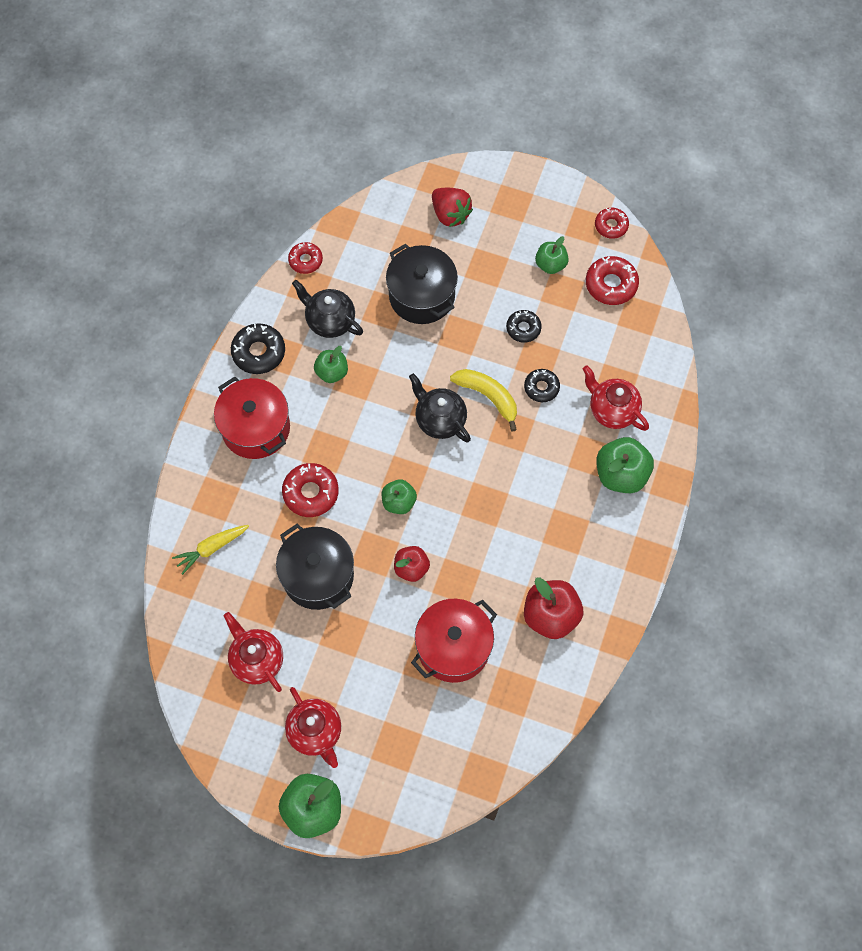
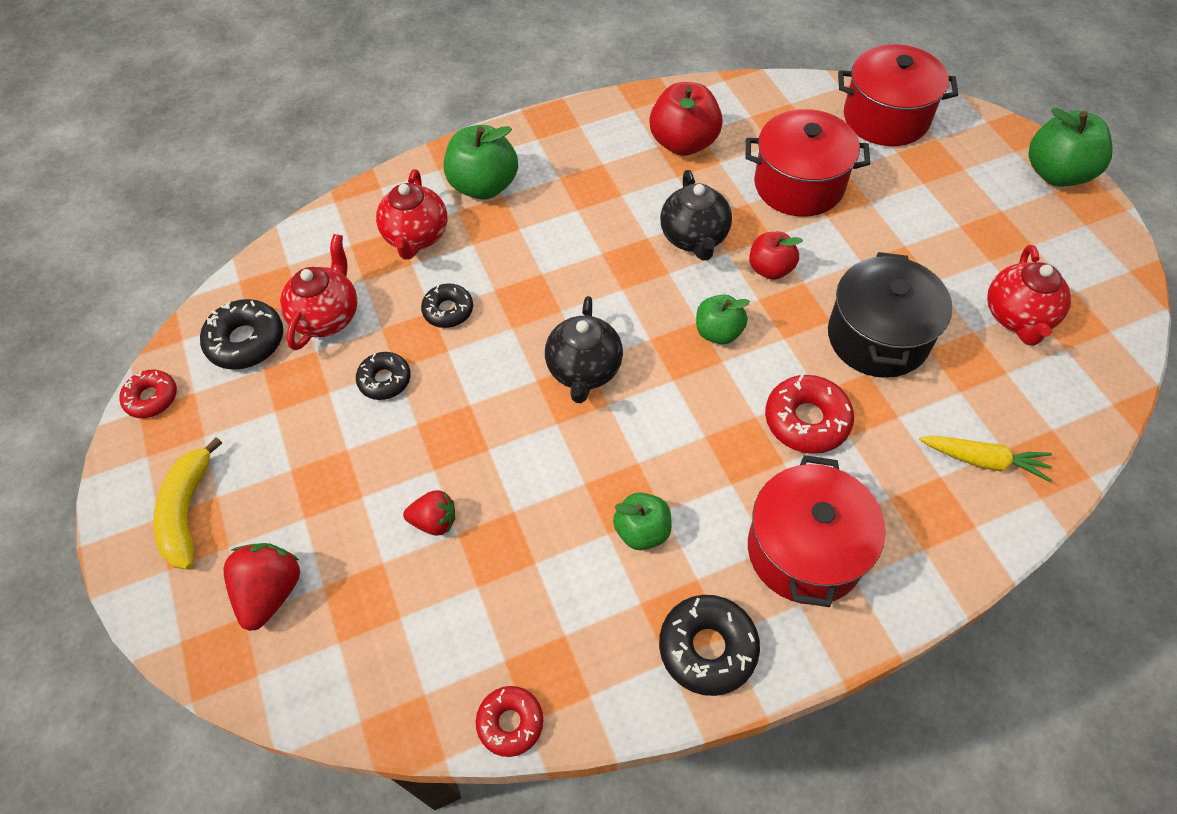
camera: 130 degrees left, 10 degrees down
(315, 732) = (1003, 220): red teapot -> red teapot (327, 316)
(330, 321) = (574, 600): black teapot -> black teapot (694, 238)
(421, 296) = (434, 521): black pot -> red strawberry
(454, 761) = (886, 118): none -> red pot
(488, 396) = (508, 348): yellow banana -> yellow banana (187, 511)
(550, 264) = (264, 418): green apple -> none
(611, 284) = (246, 341): red donut -> black donut

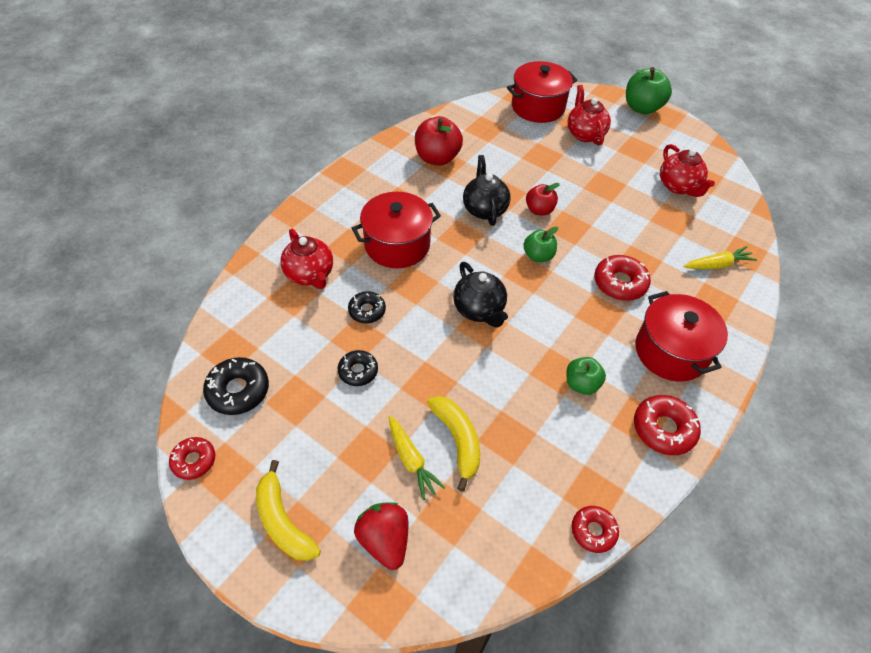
camera: 35 degrees left, 5 degrees down
(327, 316) = (286, 349): red teapot -> red teapot (585, 134)
(365, 516) = (411, 460): none -> yellow carrot
(434, 521) = (458, 440): red strawberry -> yellow banana
(484, 186) = (331, 226): green apple -> none
(694, 238) = (484, 209): black teapot -> black teapot turned 150 degrees counterclockwise
(707, 648) = (663, 429): black donut -> red donut
(799, 185) = (519, 158): red pot -> red pot (397, 245)
(878, 337) = (621, 224): black pot -> none

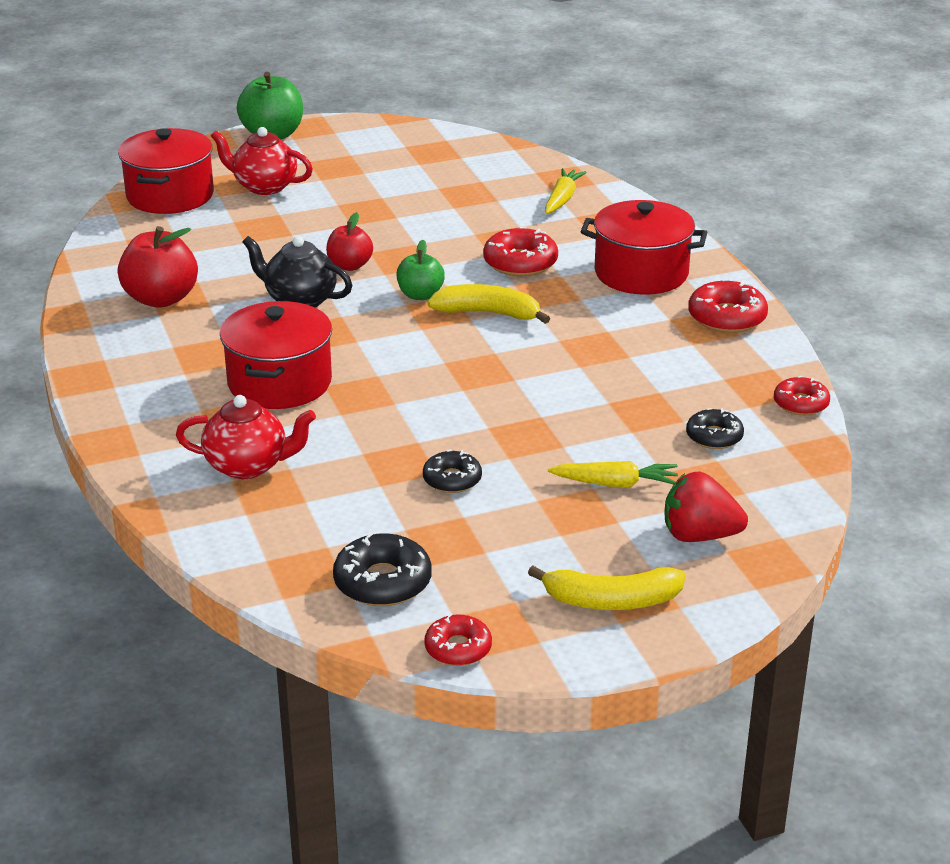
camera: 55 degrees left, 20 degrees down
(367, 311) = (364, 442): black donut -> black donut (714, 436)
(458, 440) = (620, 444): yellow banana -> yellow banana (488, 313)
(479, 310) = (455, 363): black teapot -> none
(581, 384) = (626, 340): green apple -> none
(678, 186) = (427, 170): red teapot -> none

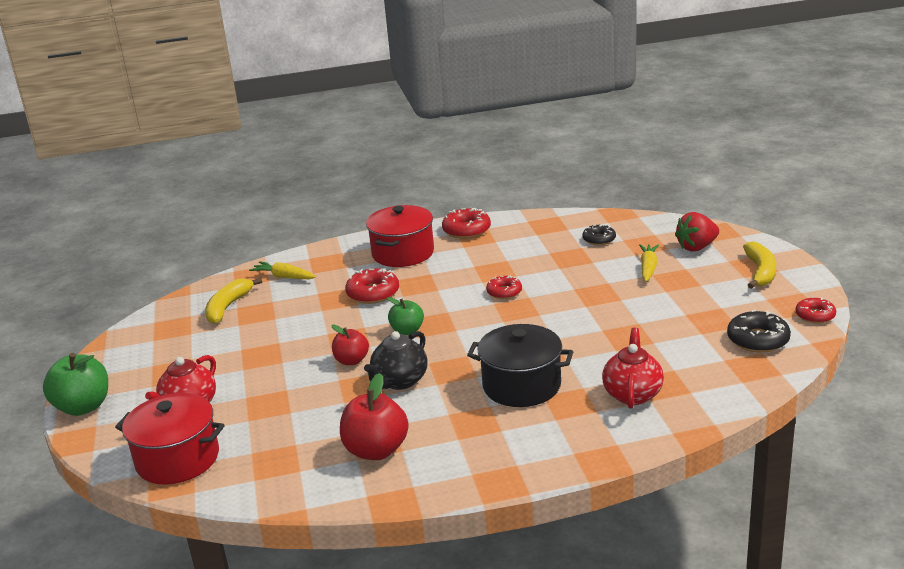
camera: 80 degrees left, 5 degrees down
(279, 383) = (521, 385): red pot -> black pot
(452, 479) = (646, 318): black donut -> none
(488, 313) = (441, 305): yellow banana -> yellow banana (228, 307)
(699, 536) = (697, 247): red strawberry -> red strawberry turned 45 degrees clockwise
(801, 403) = (566, 215): red donut -> red donut (504, 292)

